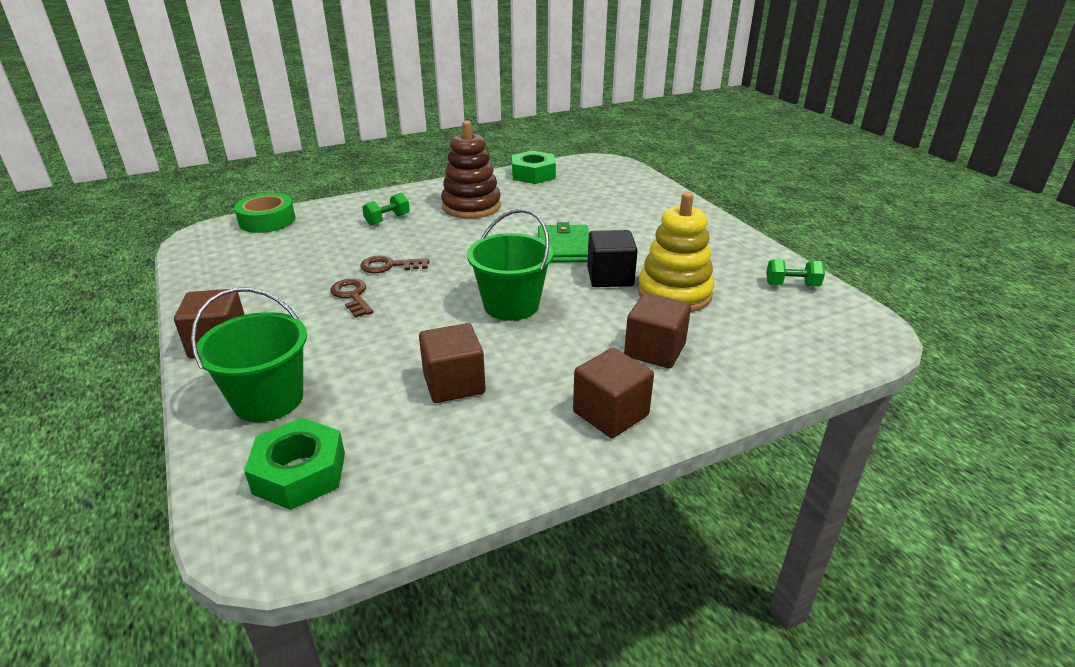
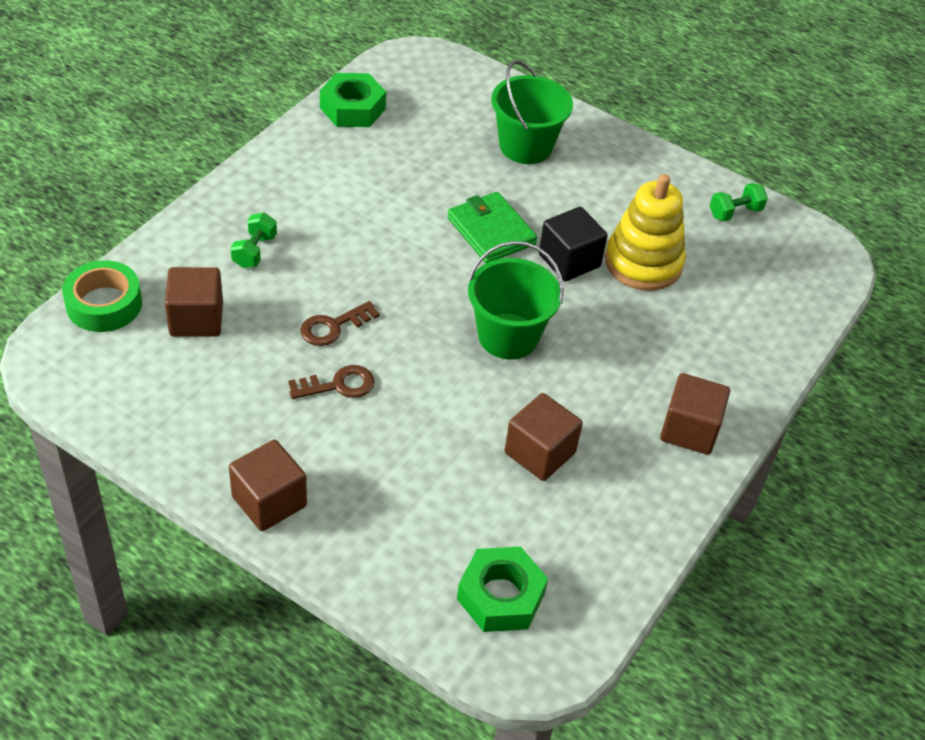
camera: 35 degrees left, 15 degrees up
(268, 399) = (394, 541): green bucket -> green bucket (525, 146)
(352, 296) = (338, 385): brown key -> brown key turned 135 degrees clockwise
(471, 206) = (332, 194): brown stacking toy -> none
(654, 350) = (675, 344): brown cube -> brown cube (196, 319)

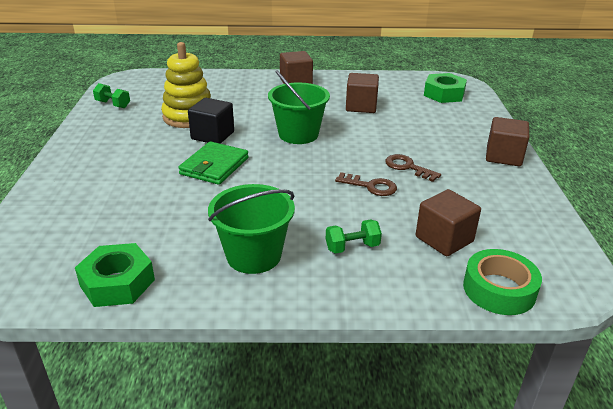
camera: 120 degrees left, 15 degrees down
(525, 146) = (103, 183): green bucket -> green bucket (253, 255)

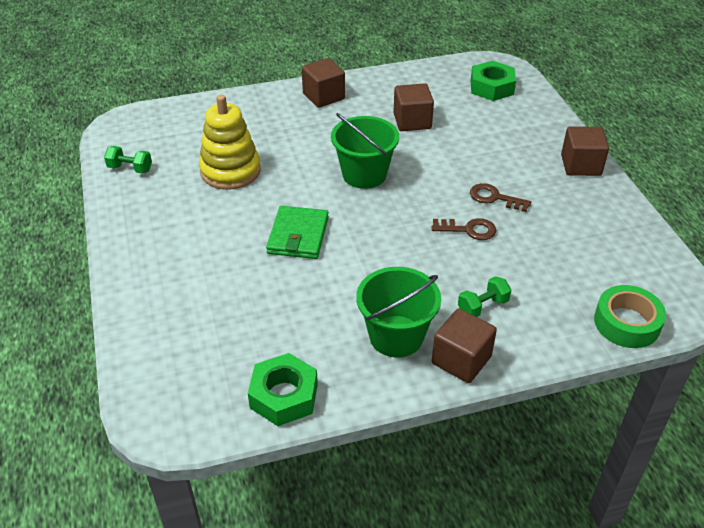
camera: 15 degrees left, 10 degrees up
(212, 135) = (273, 194): black cube -> none
(444, 239) = (561, 279): brown cube -> brown cube (461, 360)

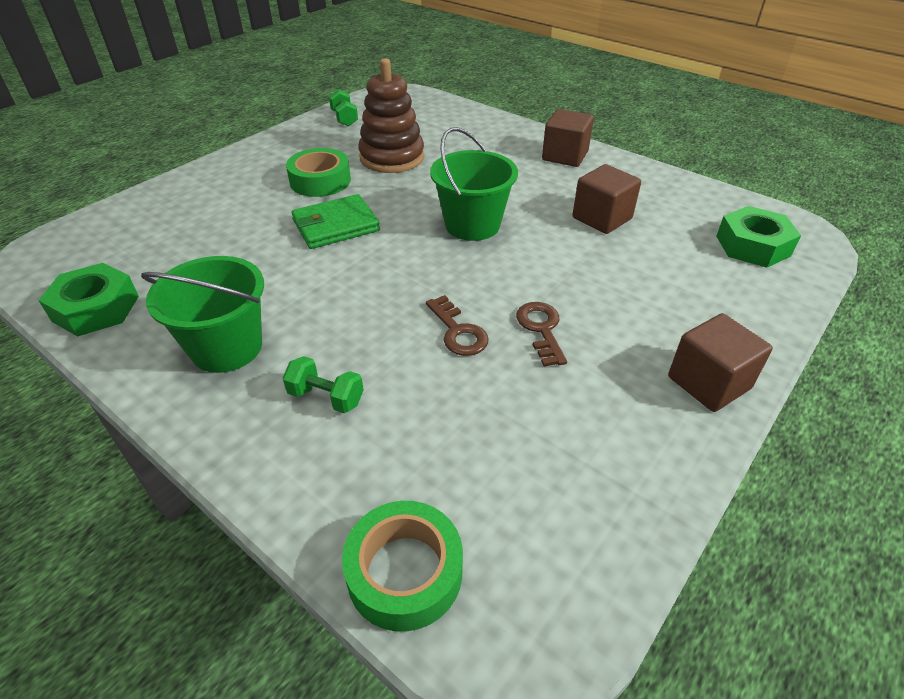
camera: 55 degrees right, 0 degrees up
(223, 220) = (320, 181): none -> green tape
(230, 171) = (392, 158): yellow stacking toy -> brown stacking toy
(461, 360) = (216, 415): brown cube -> none

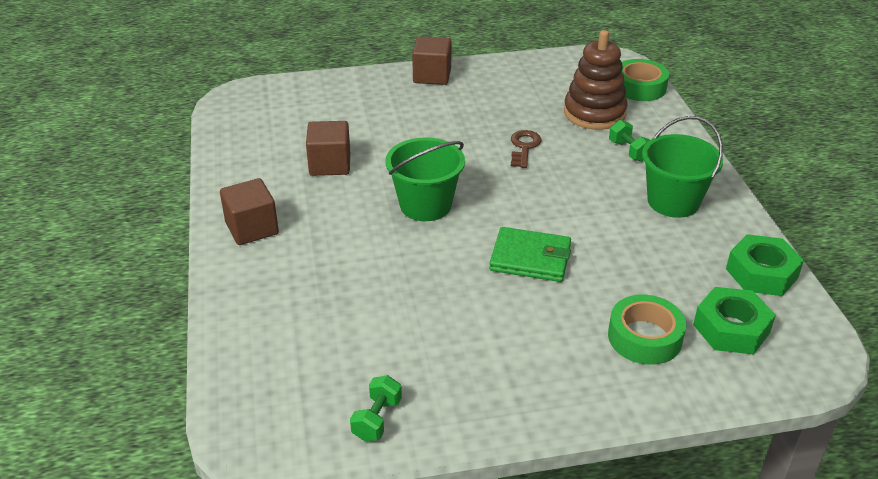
camera: 140 degrees left, 5 degrees down
(320, 181) = (500, 319): green tape -> green tape (644, 337)
(392, 158) = (400, 314): brown stacking toy -> brown stacking toy (594, 113)
(541, 329) = (476, 127): brown key -> none
(753, 246) = (279, 106): green nut -> green nut (731, 328)

